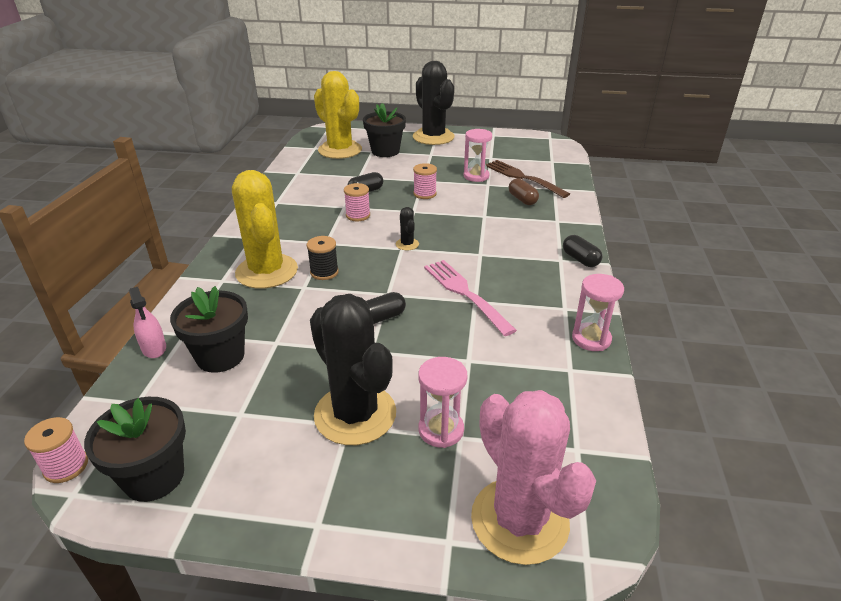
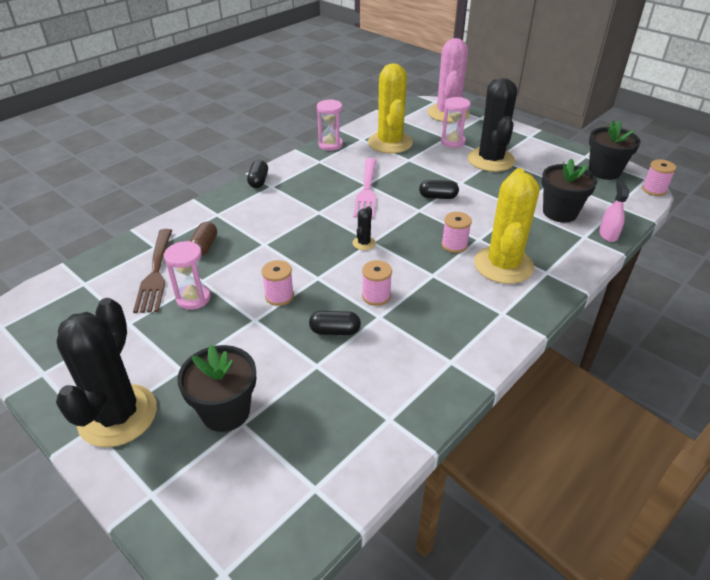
camera: 145 degrees left, 5 degrees up
(324, 272) = (454, 245): black spool -> pink spool
(340, 150) = (283, 455): yellow cactus -> yellow cactus (390, 143)

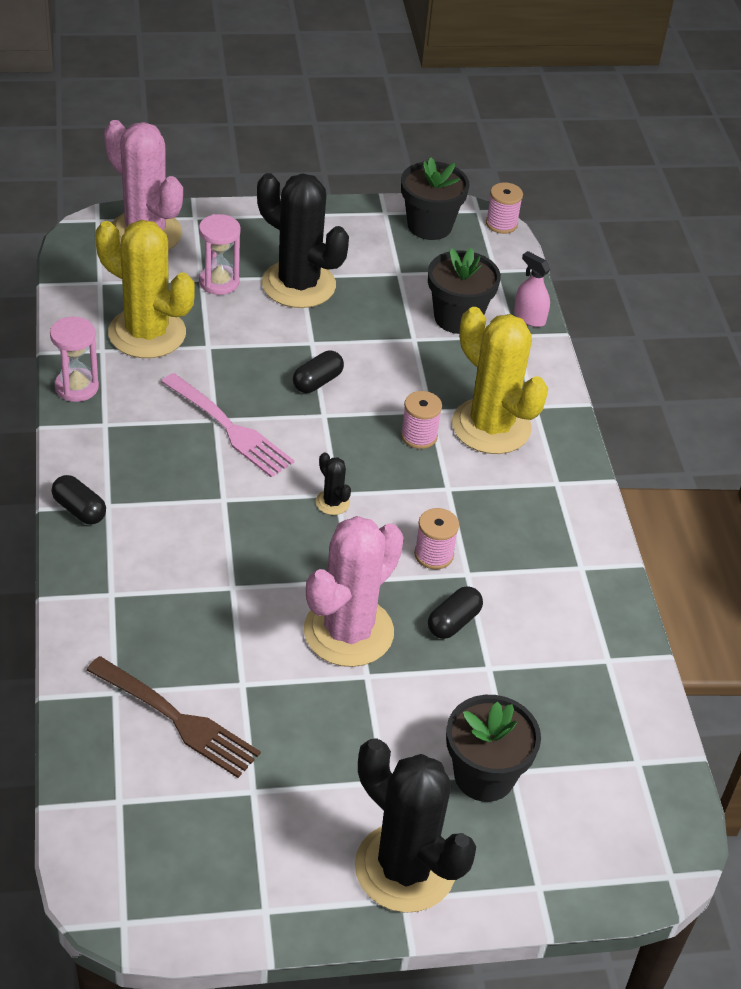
camera: 55 degrees left, 5 degrees up
(193, 298) = (269, 708): pink hourglass -> none
(204, 246) = (173, 644): brown capsule -> none
(279, 296) = (348, 632): pink spool -> pink cactus

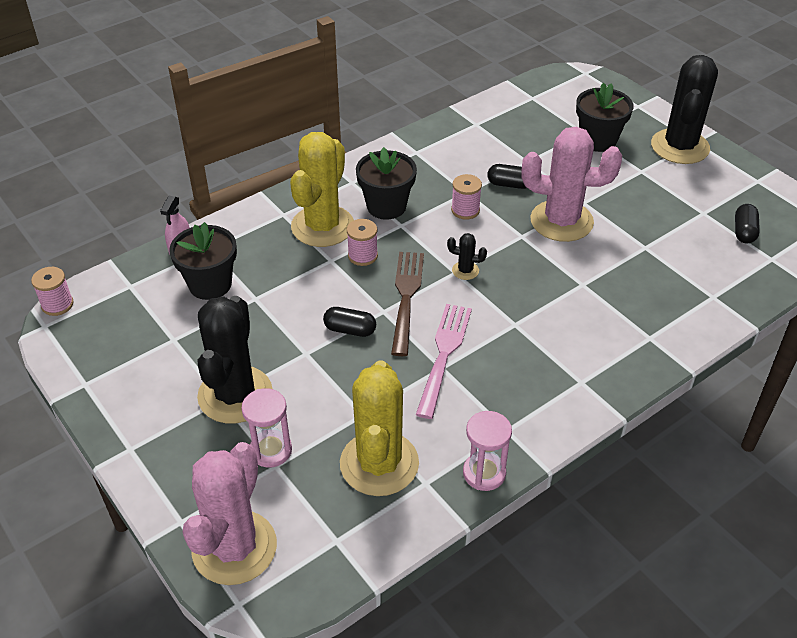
camera: 115 degrees left, 0 degrees up
(79, 510) = (601, 395): black capsule -> black capsule (744, 232)
(176, 719) = (699, 262): brown fork -> brown fork (406, 298)
(332, 502) = (465, 270): black cactus -> black cactus turned 75 degrees clockwise
(429, 226) = (88, 347): black flower pot -> black flower pot (386, 206)

